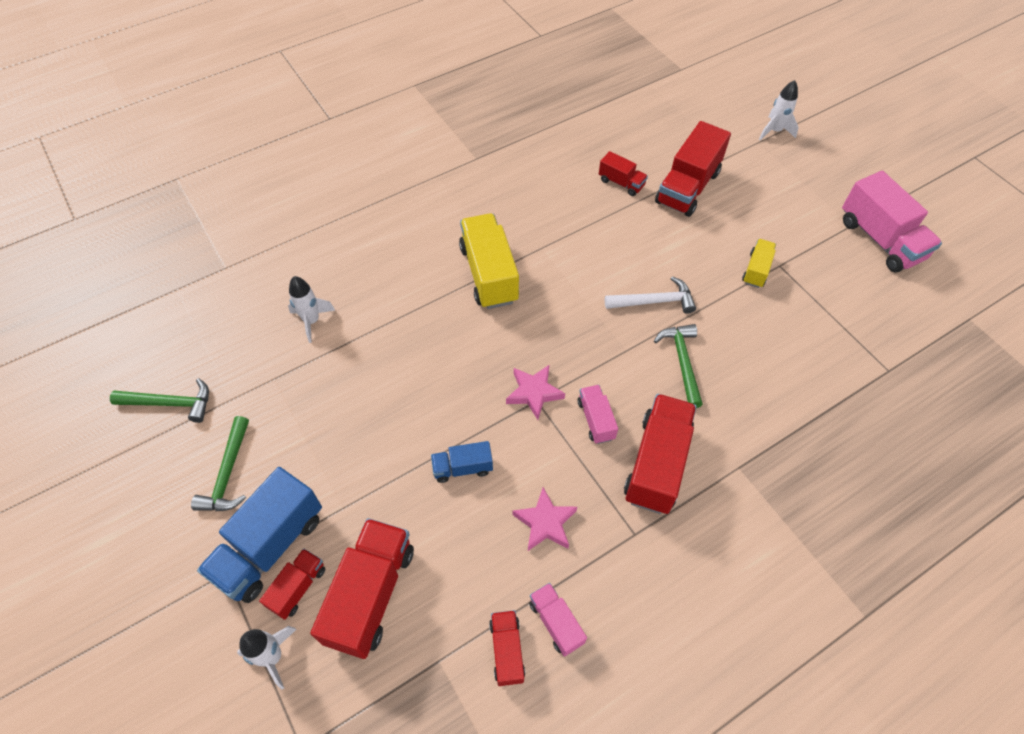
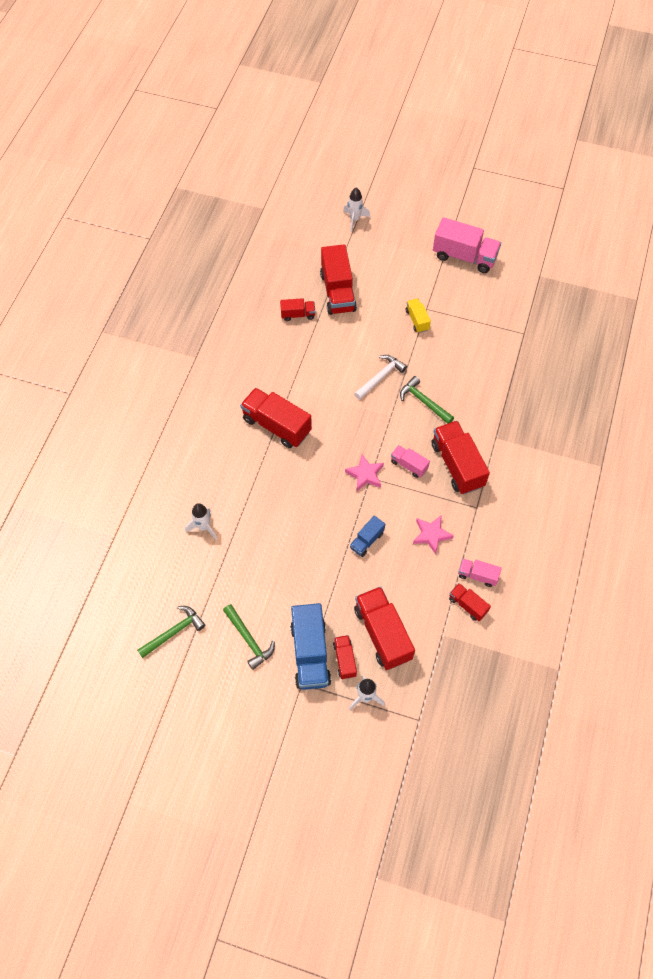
camera: 40 degrees left, 5 degrees up
(489, 274) = (276, 425): yellow truck -> red truck

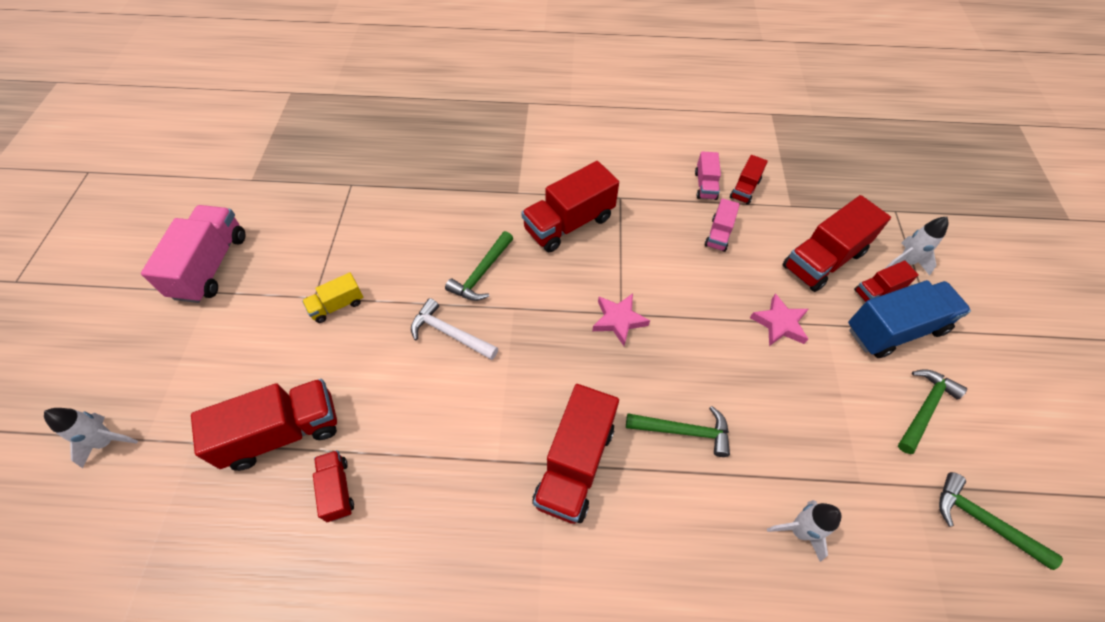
camera: 105 degrees left, 5 degrees down
(278, 488) = (683, 431): none -> green hammer
(367, 540) = (714, 299): blue truck -> none
(409, 465) = (586, 273): pink truck -> pink truck (718, 234)
(431, 535) = (675, 234): pink star -> pink star (779, 323)

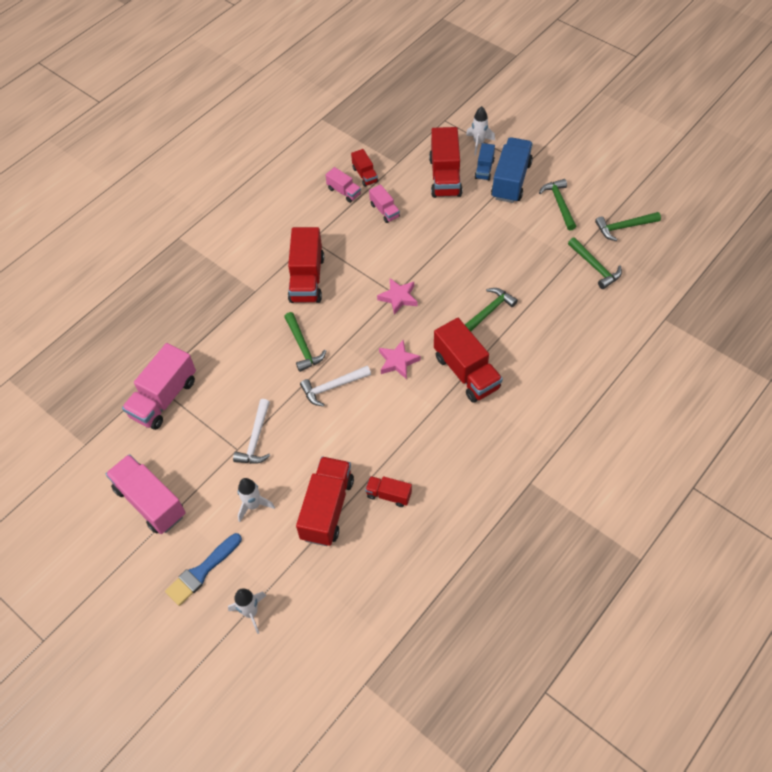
camera: 50 degrees left, 0 degrees up
(144, 361) = (202, 571): none -> blue brush
(337, 305) = (256, 439): yellow truck -> white hammer
(339, 202) = (164, 398): none -> pink truck
(779, 323) = (465, 226): pink star -> pink star (398, 361)
(798, 530) = (573, 300): white rocket -> white rocket (253, 505)
(878, 291) = (484, 169): red truck -> blue truck
(879, 524) = (595, 267): none -> green hammer

